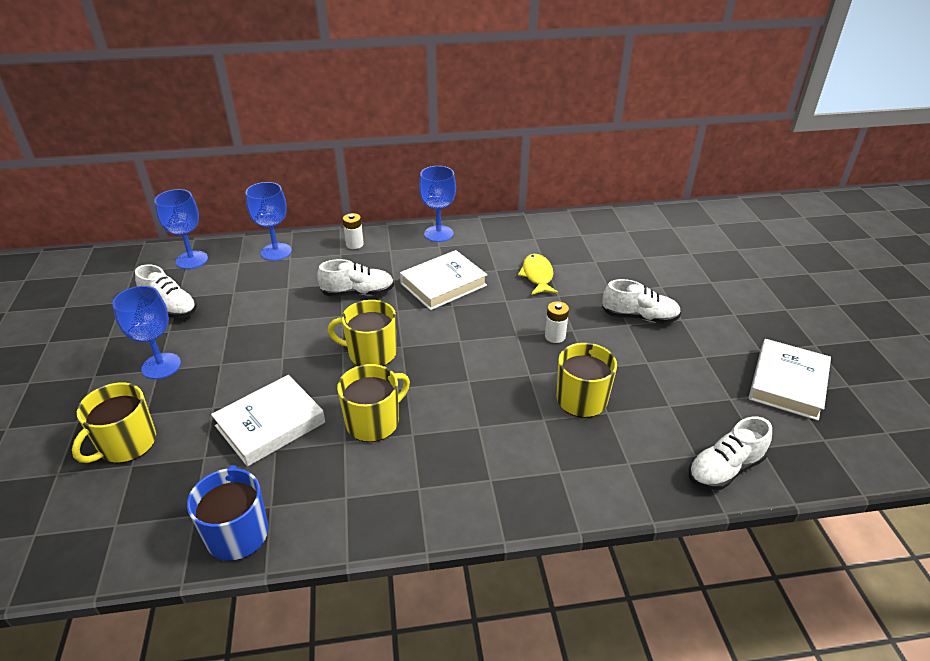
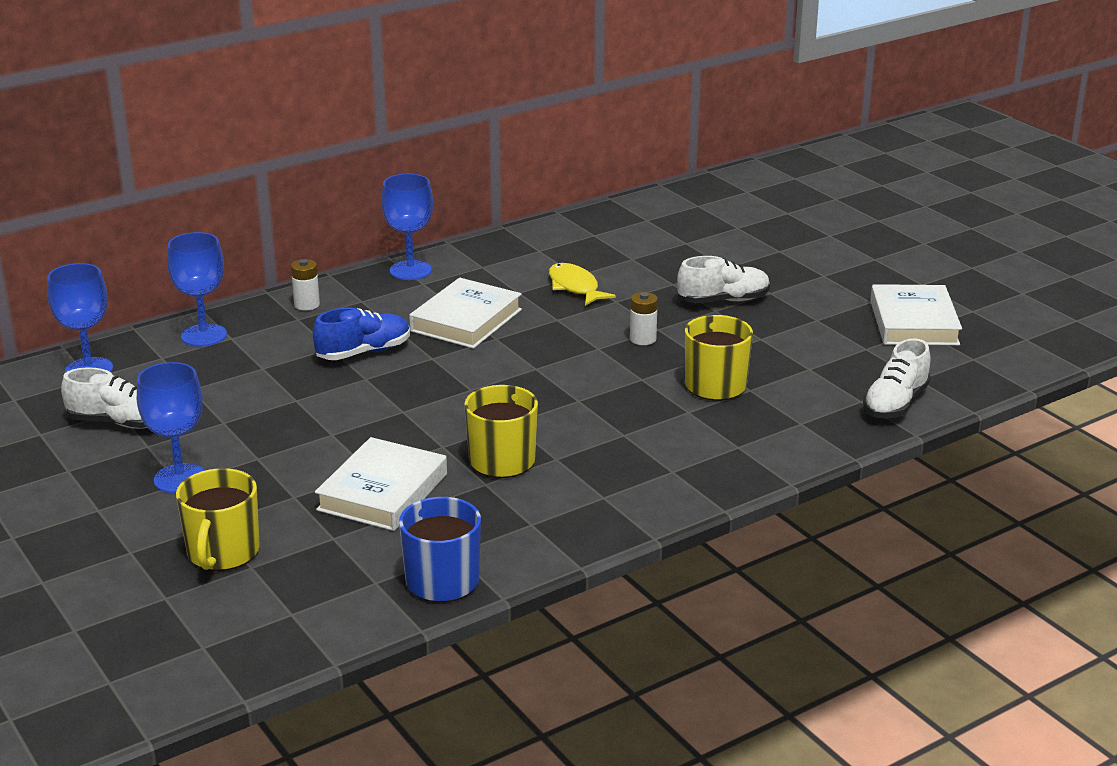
camera: 25 degrees left, 10 degrees down
(358, 293) = (364, 352): white shoe -> blue shoe
(371, 353) = (439, 404): yellow mug -> none

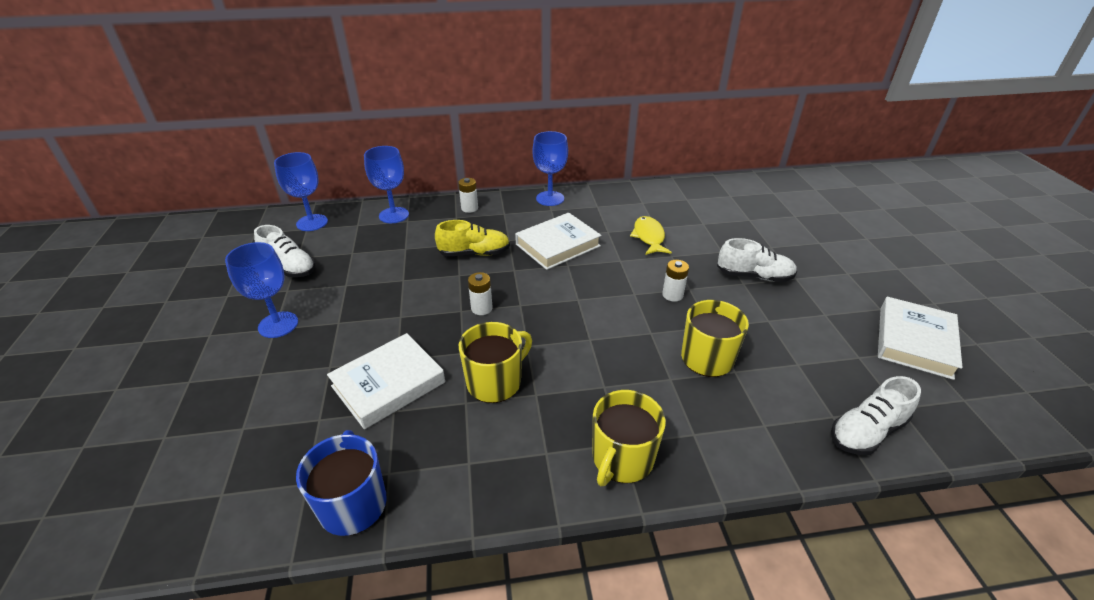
camera: 25 degrees right, 10 degrees up
(222, 553) = (238, 405): yellow mug -> yellow mug (622, 459)
(364, 352) = (474, 253): blue shoe -> yellow shoe
(427, 403) = (481, 308): none -> white battery

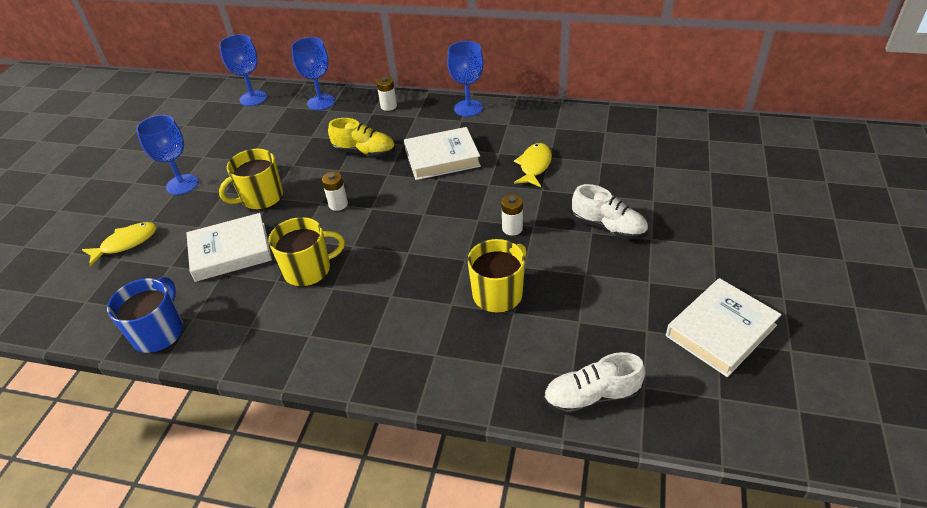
camera: 25 degrees right, 5 degrees up
(240, 407) = (126, 243): none -> yellow fish
(289, 267) = (215, 136): white shoe -> none
(622, 459) = (363, 357): yellow mug -> yellow mug (261, 197)

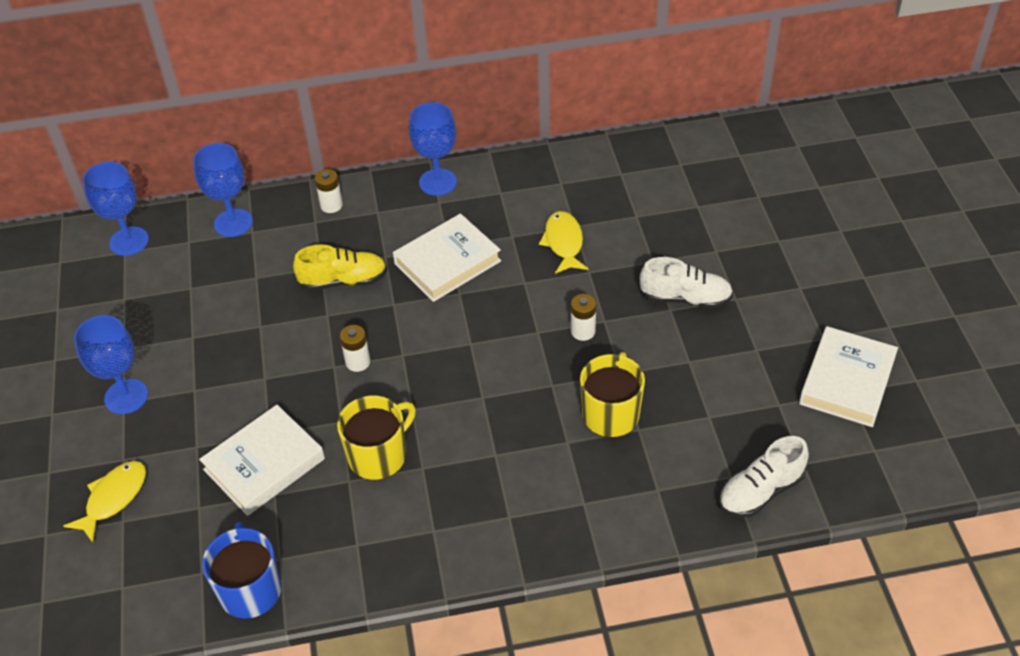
camera: 25 degrees left, 5 degrees up
(261, 197) = (250, 382): yellow mug -> none

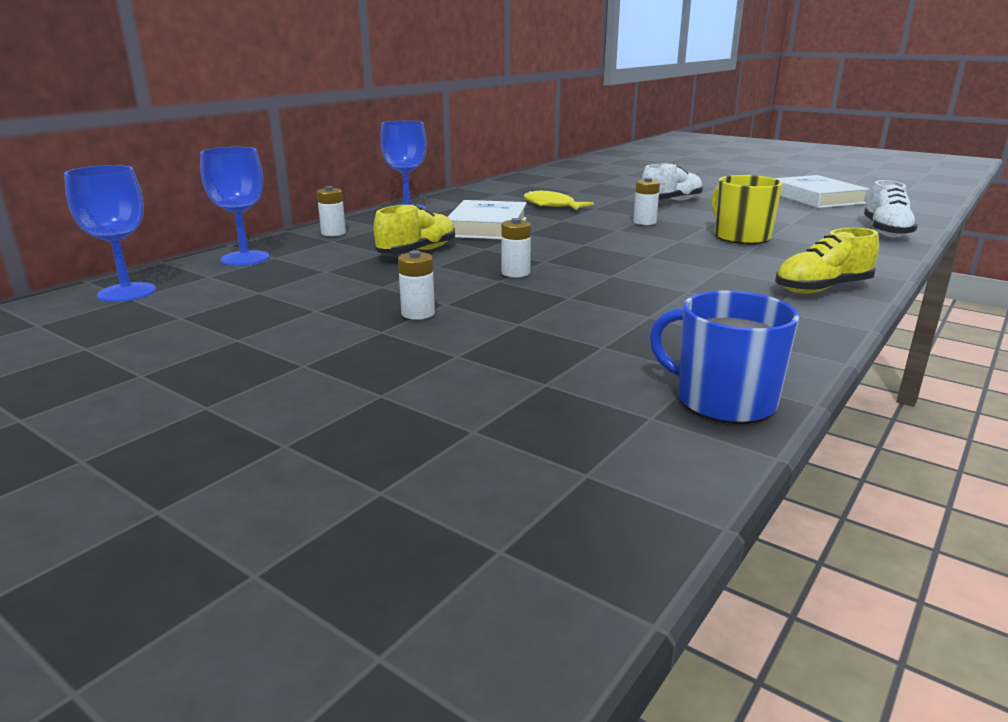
camera: 45 degrees left, 25 degrees down
(113, 498) = (426, 421): yellow fish -> none
(126, 396) = (300, 360): blue goblet -> none
(235, 381) = (418, 313): none -> white battery
(264, 464) = (553, 337): white book -> none
(378, 455) = (640, 298): yellow mug -> none
(513, 533) = (822, 289): none -> yellow shoe

